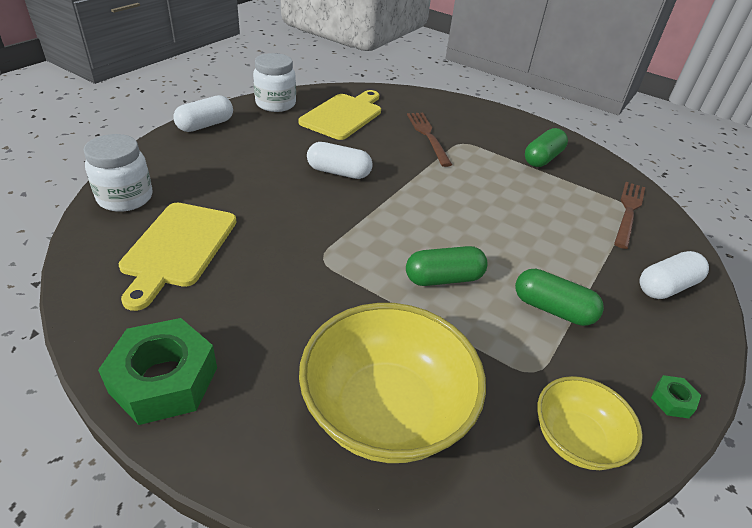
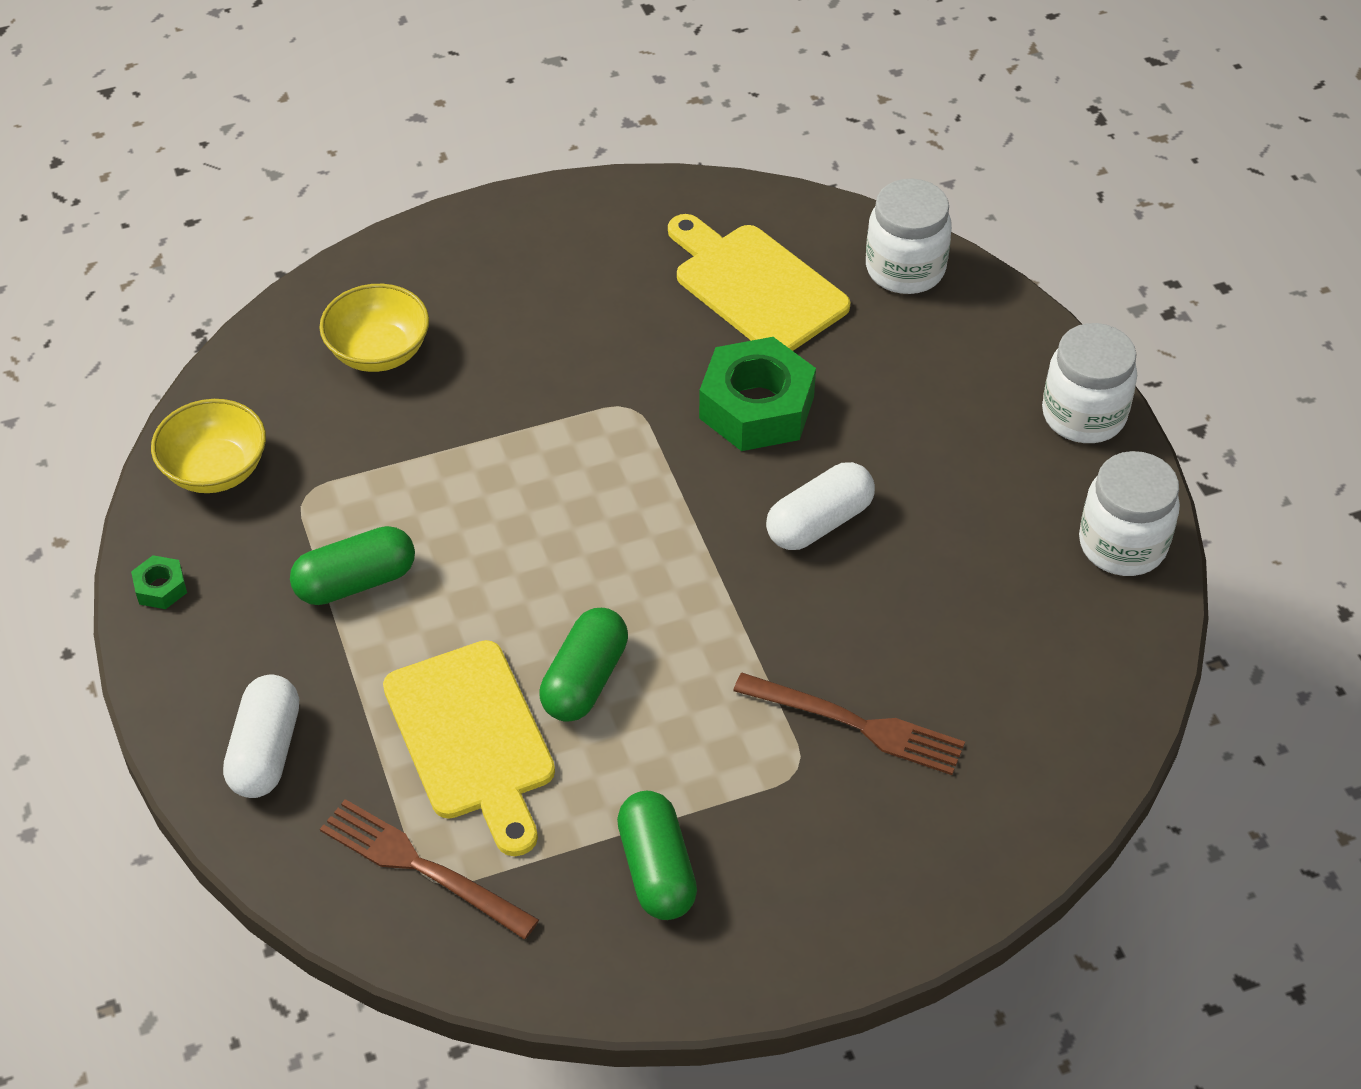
camera: 130 degrees right, 10 degrees up
(164, 380) = (555, 221): green nut -> green nut (756, 407)
(205, 125) = (1083, 415): white capsule -> white jar
(344, 115) = (1018, 631): yellow cutting board -> yellow cutting board (472, 739)
(386, 411) = (378, 352): yellow bowl -> yellow bowl, size x0.56
(443, 278) = (497, 506): green capsule -> green capsule (585, 680)
(628, 212) = (422, 867): brown fork -> brown fork turned 150 degrees clockwise

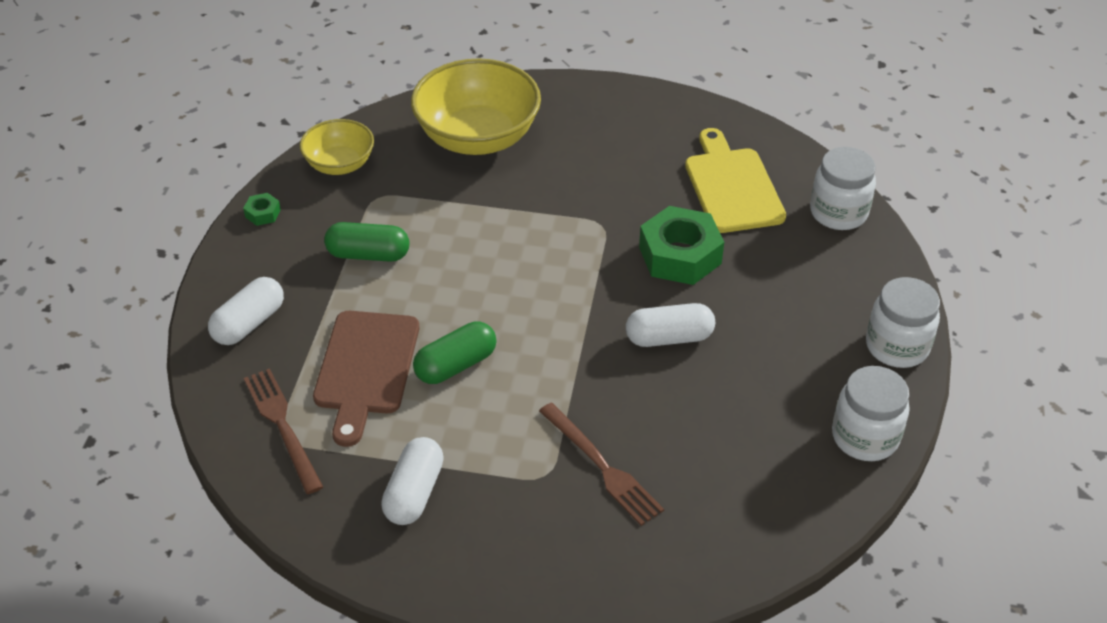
camera: 30 degrees right, 5 degrees down
(378, 352) = (477, 137): yellow bowl -> yellow bowl, size x1.77
(472, 739) = (365, 368): yellow cutting board -> brown cutting board
(657, 869) = (414, 493): green capsule -> white capsule

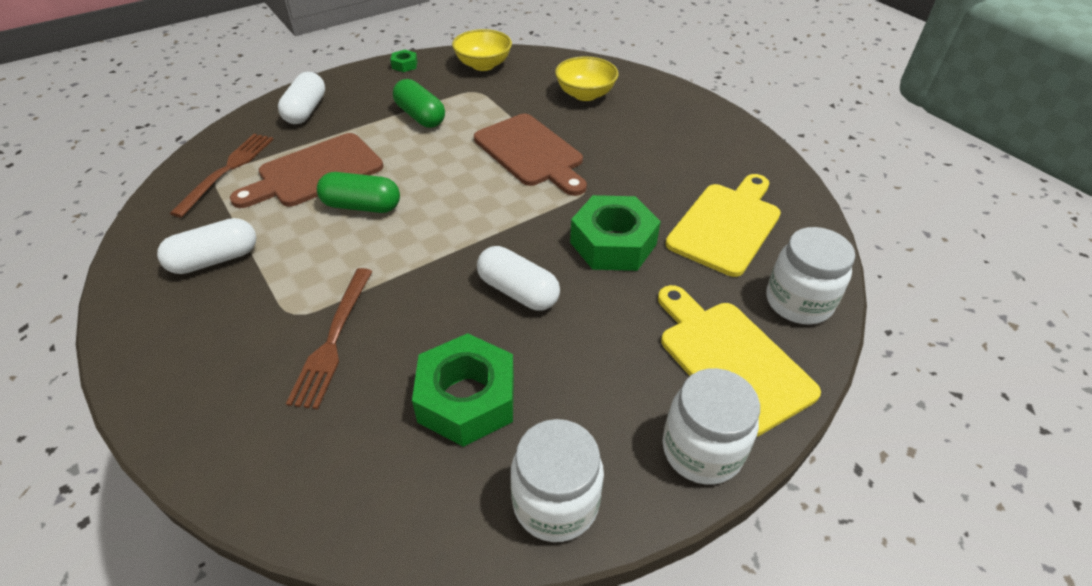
camera: 45 degrees right, 0 degrees up
(249, 323) = (306, 110): white capsule -> white capsule turned 75 degrees counterclockwise
(477, 137) = (585, 94): yellow bowl -> yellow bowl, size x0.56
(516, 224) = (531, 153): none -> brown cutting board
(740, 427) = (467, 399): none -> green nut
(847, 281) = (731, 360): none -> yellow cutting board

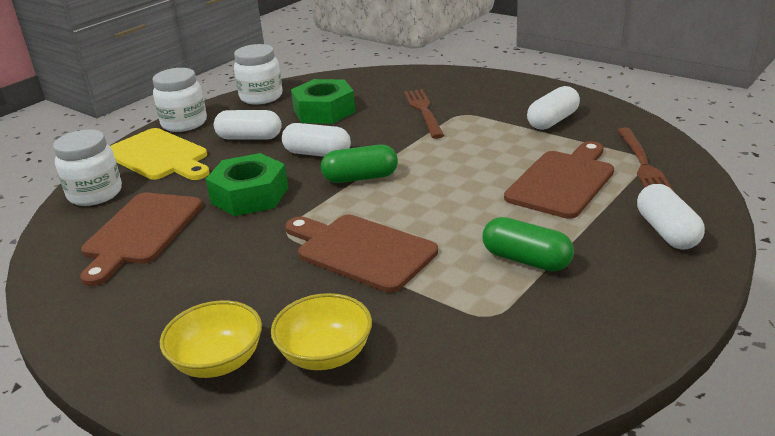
camera: 165 degrees right, 15 degrees down
(361, 206) = (487, 170): green capsule -> green capsule (360, 178)
(404, 65) = (641, 333): green nut -> none
(483, 65) = (521, 370): yellow bowl -> yellow bowl (218, 361)
(597, 361) = (249, 138): none -> white capsule
(727, 225) = (140, 232): yellow cutting board -> brown cutting board

